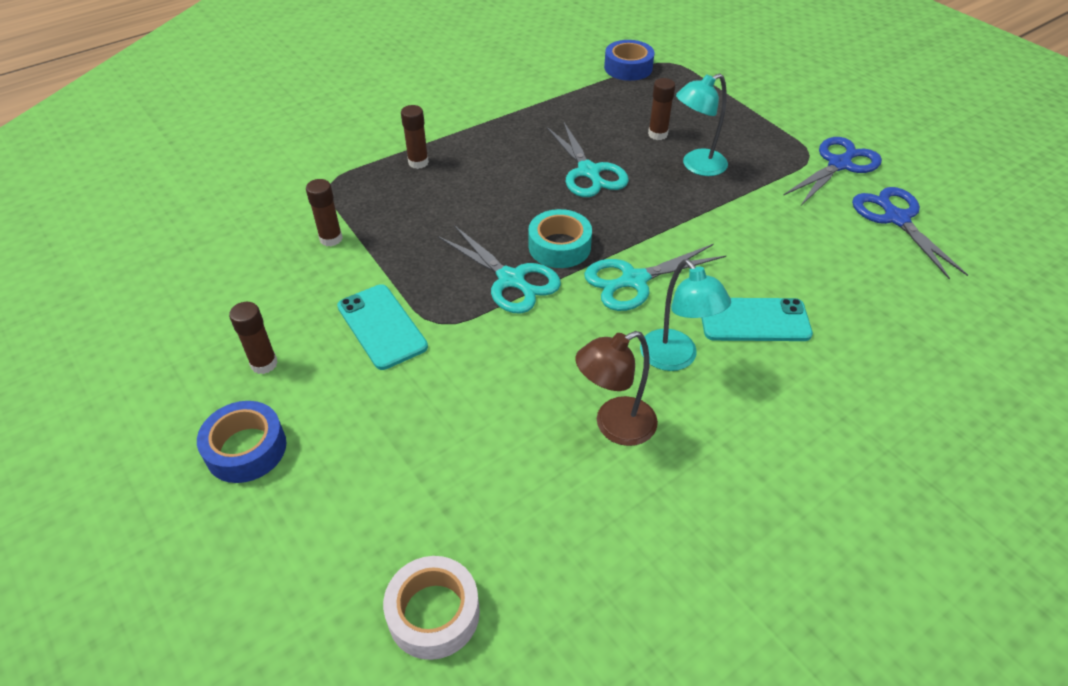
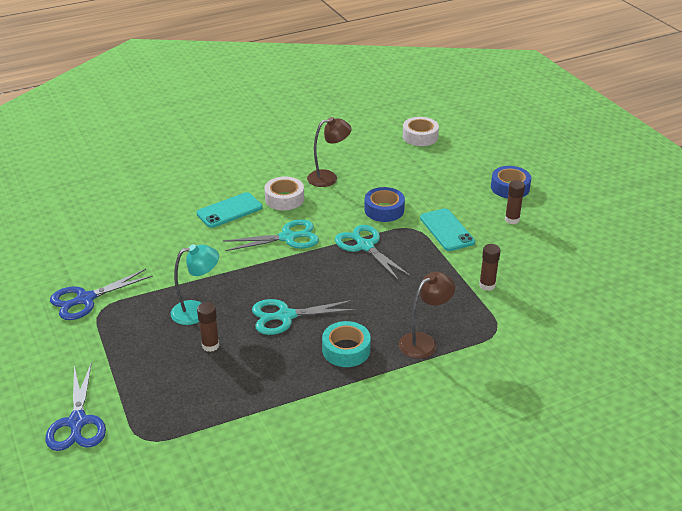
camera: 170 degrees left, 10 degrees down
(418, 162) = (424, 342): brown glue stick -> brown lamp
(559, 246) = (328, 262): turquoise tape -> turquoise tape (346, 350)
(588, 172) = (285, 316): turquoise scissors -> turquoise scissors turned 90 degrees counterclockwise
(628, 68) = (192, 436): blue tape -> blue tape (384, 210)
(675, 359) = (284, 199): turquoise lamp -> white tape
(754, 320) = (229, 210): turquoise phone -> turquoise phone turned 45 degrees counterclockwise
(896, 218) = (88, 255): blue scissors -> blue scissors (77, 422)

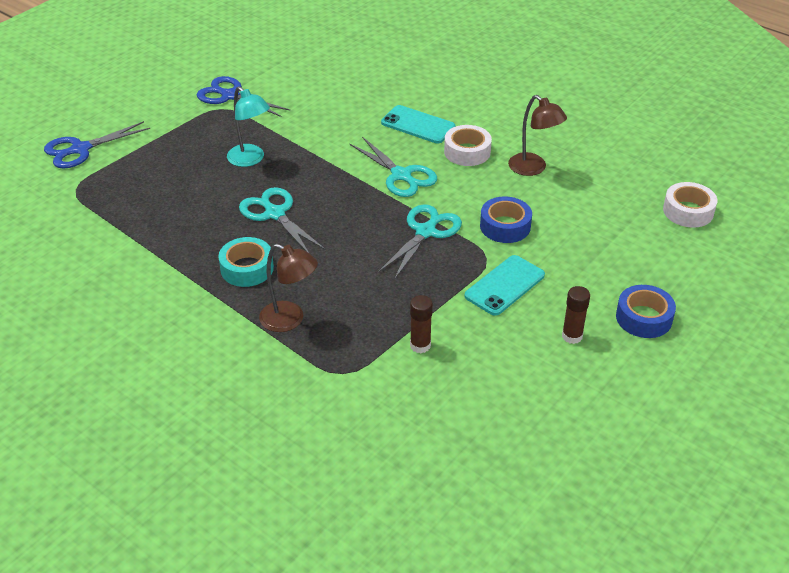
camera: 65 degrees right, 5 degrees up
(210, 345) = (208, 183): brown glue stick -> none

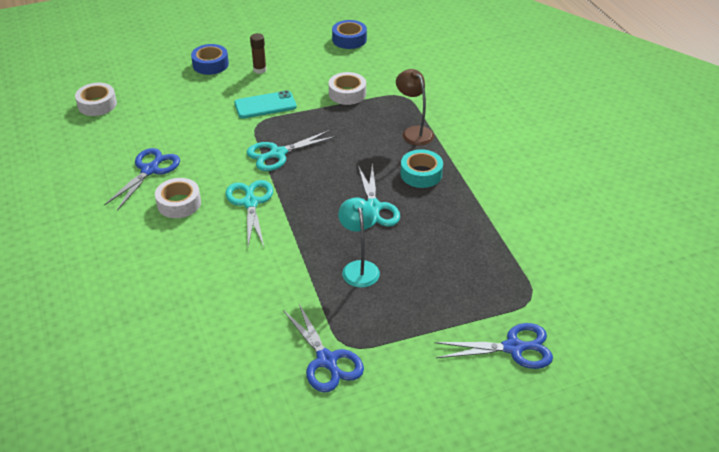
camera: 150 degrees left, 0 degrees up
(418, 125) = (187, 246): turquoise phone -> none
(420, 345) = (347, 93): brown glue stick -> white tape
(505, 226) = (222, 138): blue tape -> blue tape (349, 39)
(533, 168) = (150, 170): brown lamp -> blue scissors

